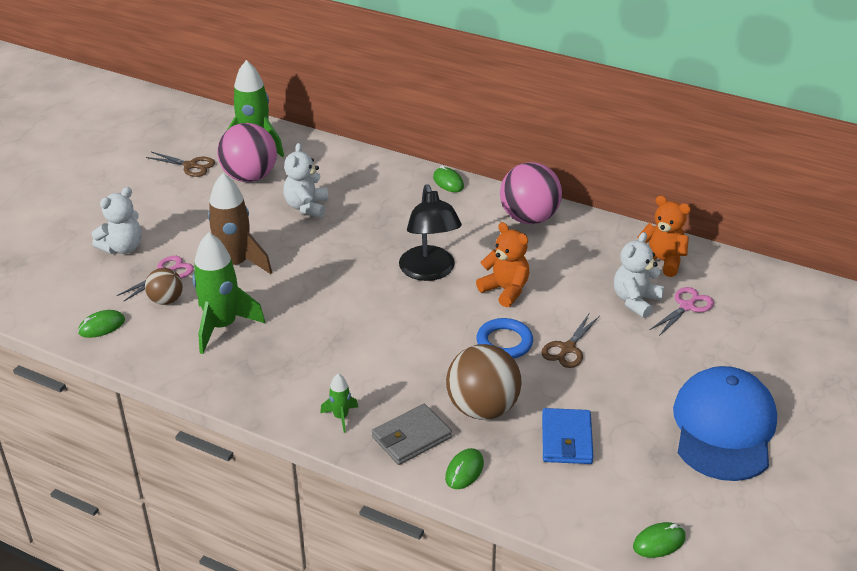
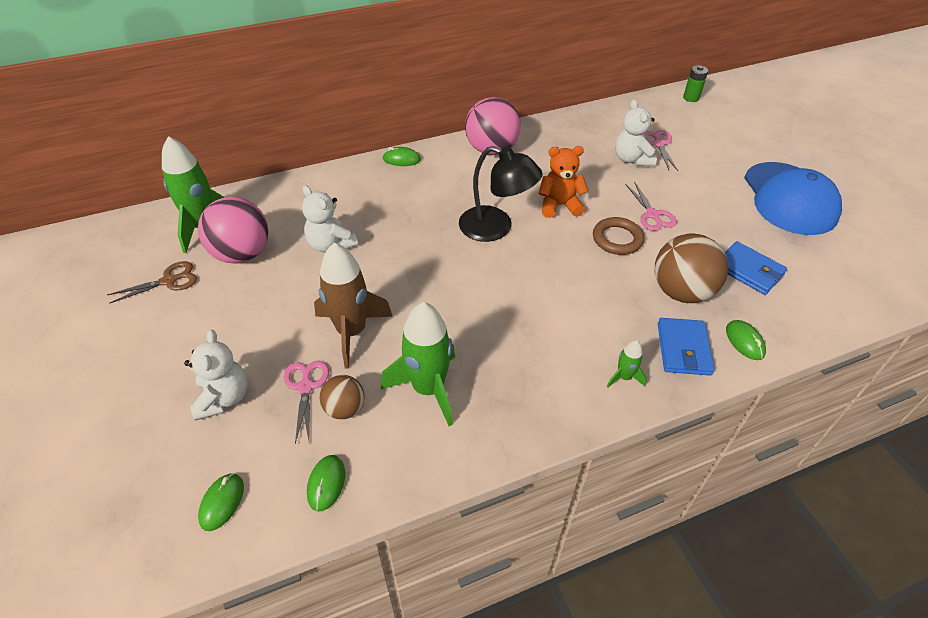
camera: 50 degrees left, 10 degrees up
(411, 437) = (683, 349): grey wallet -> blue wallet
(504, 342) = (617, 239): blue ring -> brown ring
(567, 349) = (652, 215): brown scissors -> pink scissors
(659, 542) = (882, 289): green mouse -> green mouse (222, 502)
(661, 261) = (602, 127): orange teddy bear -> none
(724, 428) = (789, 198): blue cap -> blue cap turned 150 degrees counterclockwise
(807, 293) = (691, 98): none -> green battery

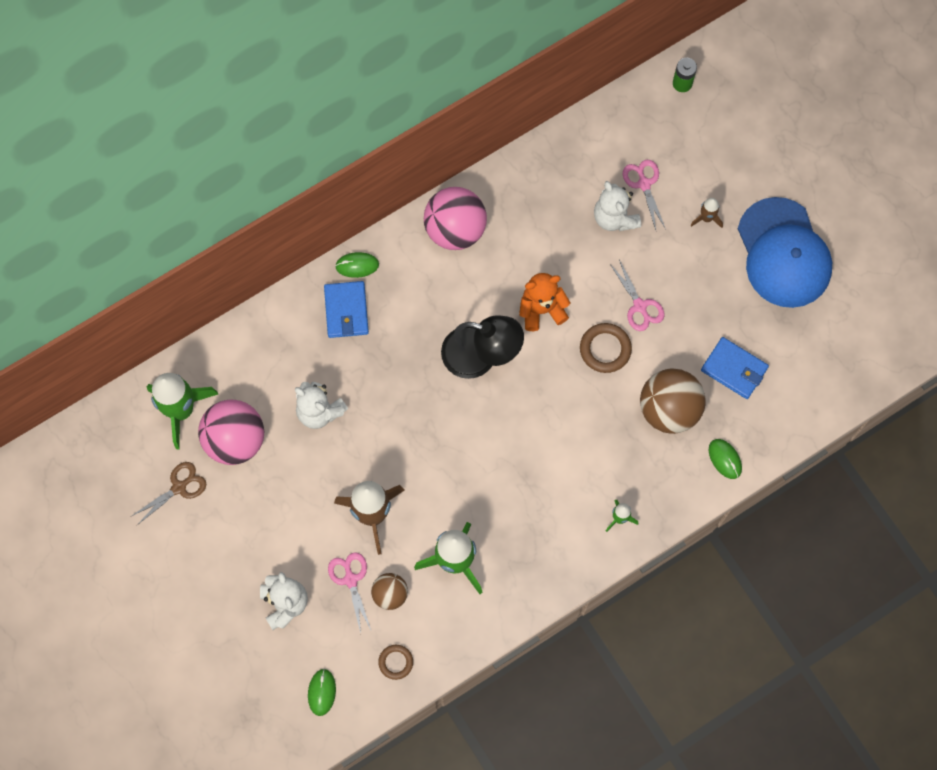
camera: 10 degrees left, 25 degrees up
(326, 483) = (396, 662): green mouse -> brown ring
(683, 349) = (670, 478): blue wallet -> blue wallet (346, 311)
(714, 169) = (706, 218): none -> brown rocket

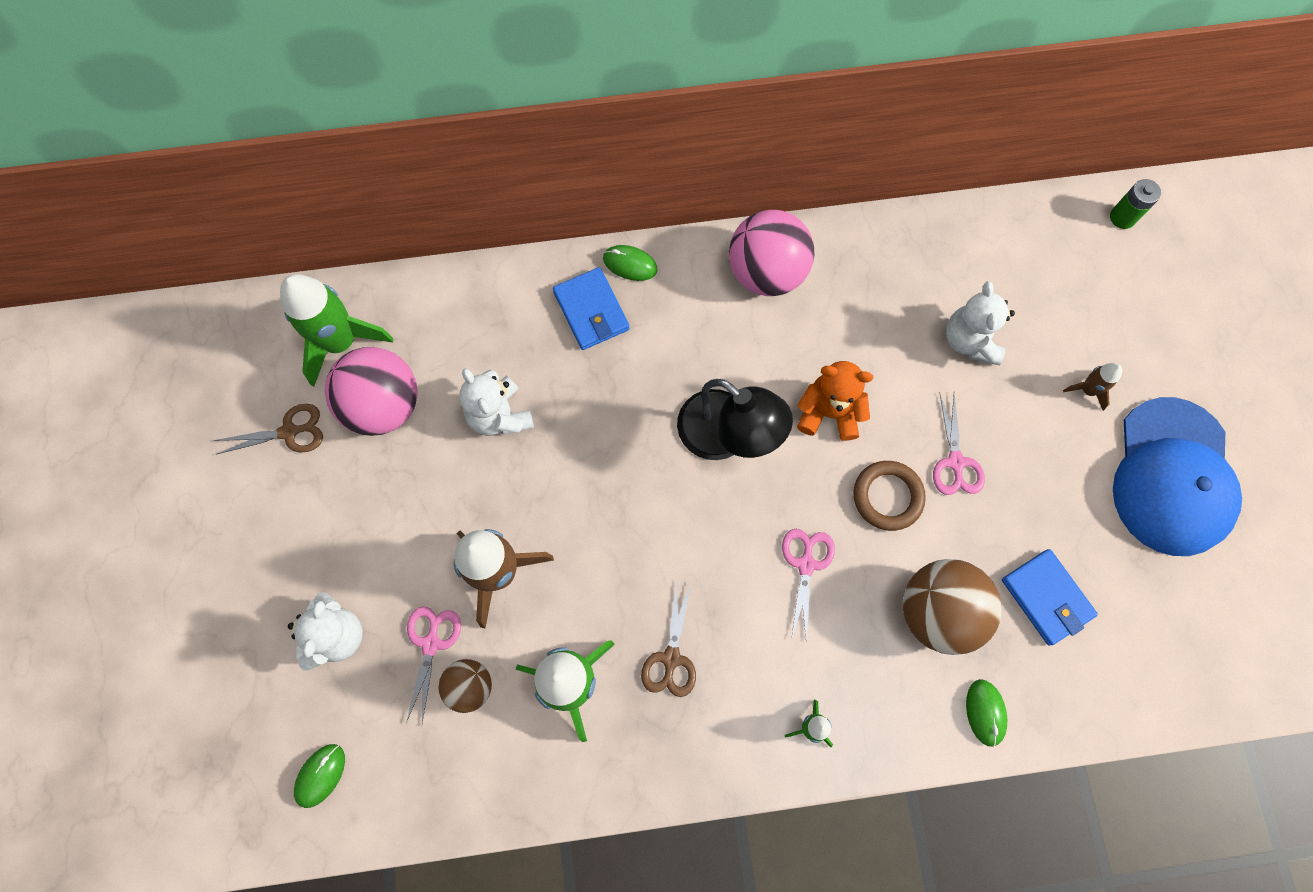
camera: 25 degrees right, 0 degrees up
(346, 311) = (591, 311): blue wallet -> blue wallet turned 45 degrees counterclockwise
(396, 662) = (432, 781): brown ring -> none
(512, 517) = (671, 658): none -> brown scissors
(644, 184) = (1024, 315): pink scissors -> pink scissors (806, 564)

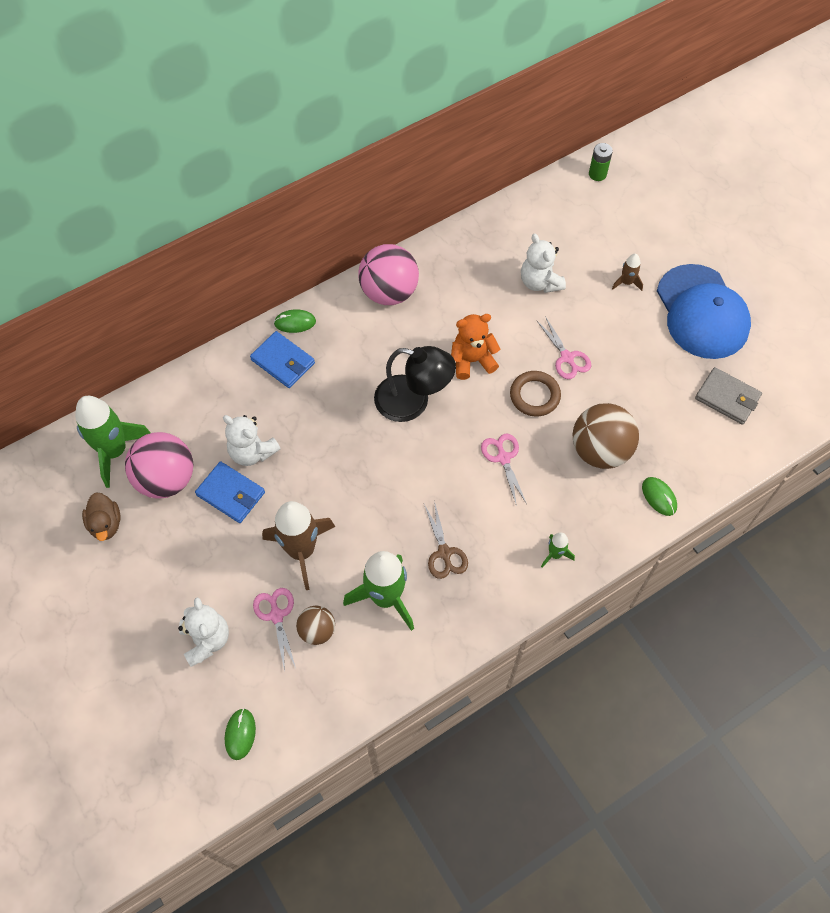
camera: 25 degrees left, 10 degrees down
(289, 432) = (106, 524): brown scissors -> brown duck
(1046, 598) = (662, 414): blue wallet -> blue wallet (230, 494)
(1147, 615) = (727, 398): none -> grey wallet

